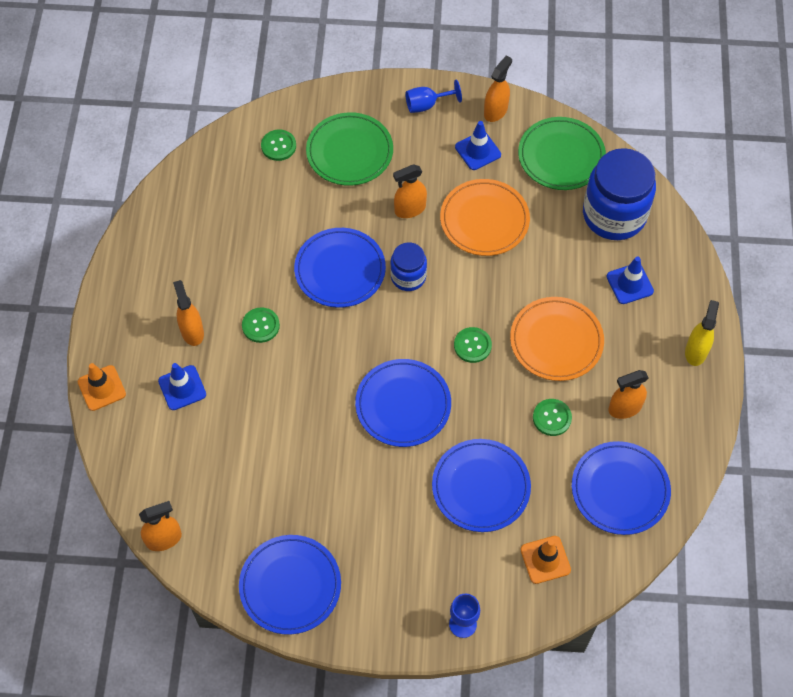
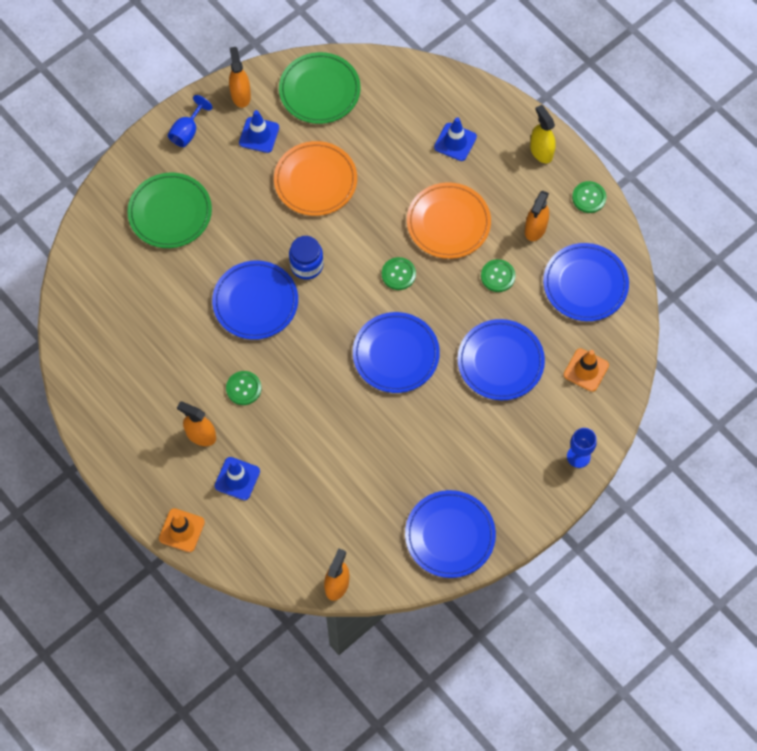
camera: 45 degrees left, 5 degrees up
(278, 146) = (114, 252): green button -> green button (589, 198)
(410, 209) = (257, 217): orange spray bottle -> none
(614, 215) = (397, 102): blue jar -> none

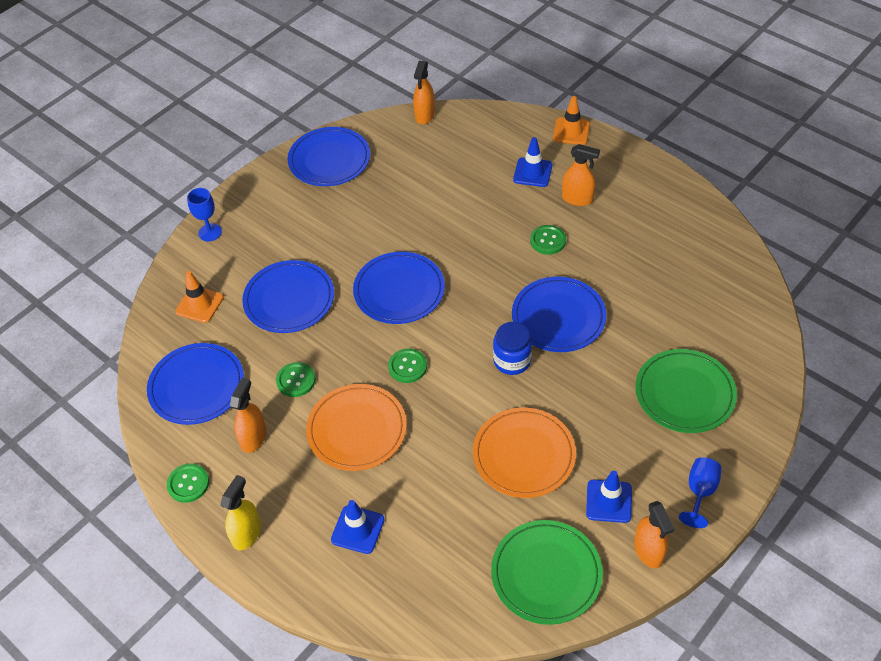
camera: 175 degrees right, 15 degrees down
(541, 151) = (247, 534): yellow spray bottle -> yellow spray bottle turned 120 degrees counterclockwise

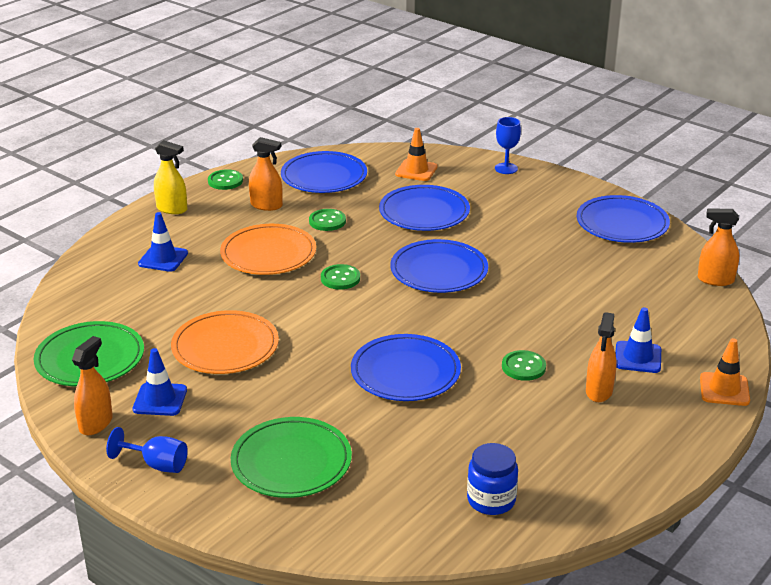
camera: 85 degrees right, 20 degrees down
(512, 361) = (345, 340): blue jar -> blue jar (491, 500)
(648, 551) = (96, 423): orange spray bottle -> orange spray bottle turned 135 degrees clockwise

